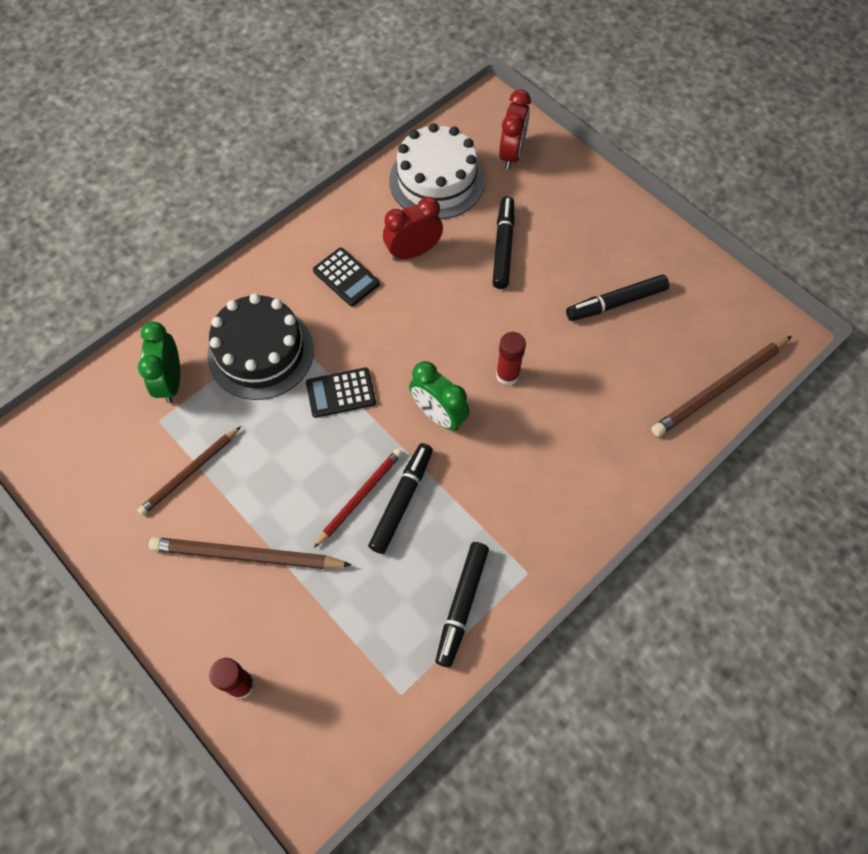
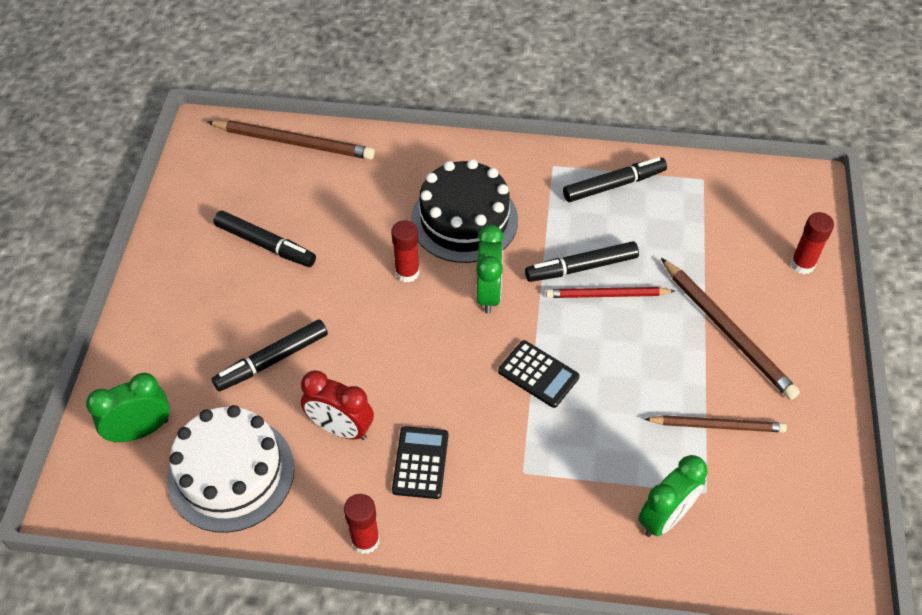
camera: 130 degrees left, 10 degrees down
(260, 352) = (564, 468): black cake -> black cake (464, 220)
(326, 217) = (365, 540): none -> red glue stick
(511, 154) = (141, 430): red clock -> green clock

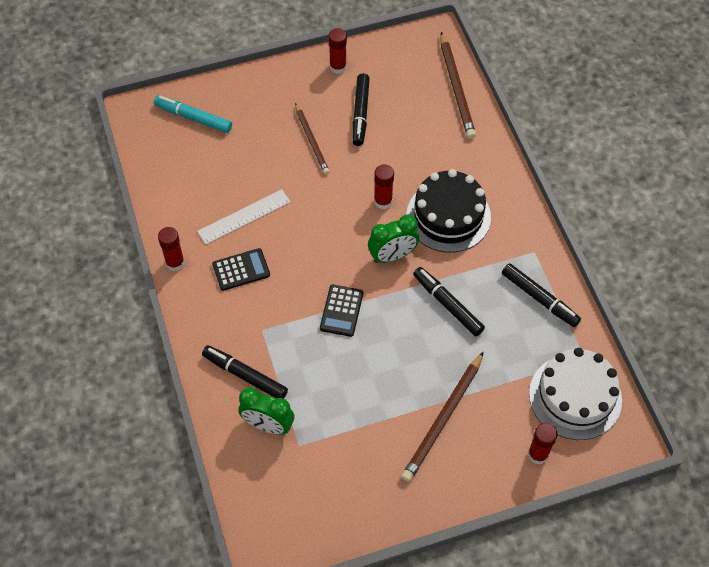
camera: 65 degrees right, 5 degrees up
(141, 430) = (193, 118): green clock -> turquoise marker
(179, 240) = (338, 67): none -> red glue stick
(231, 473) = (187, 175): white cake -> white cake (575, 397)
(272, 360) = (274, 158): black marker -> black marker (245, 375)
(340, 428) = (244, 217): red clock -> white ruler
(607, 295) = (432, 329): red pencil -> none
(717, 425) = (356, 436): brown pencil -> brown pencil (312, 140)

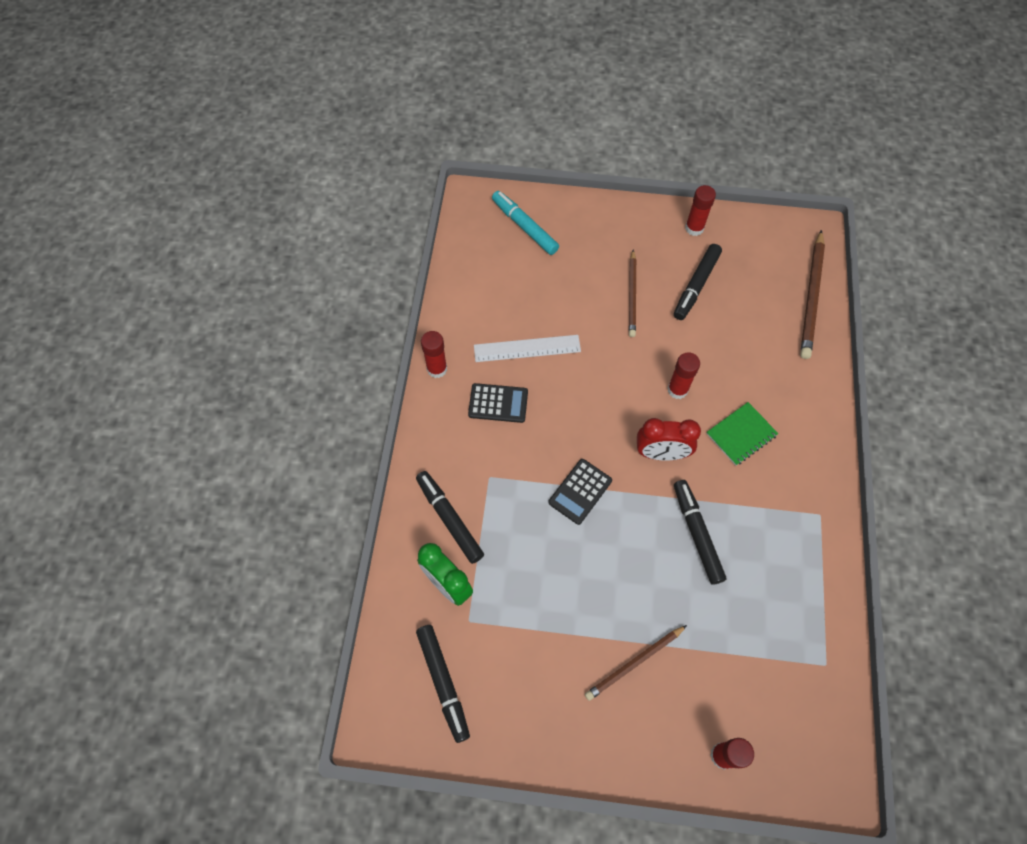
camera: 25 degrees right, 5 degrees up
(392, 256) = (661, 454): green clock -> red clock
(443, 419) = (634, 663): brown pencil -> brown pencil, size x0.66
(448, 216) = (741, 434): black cake -> green notebook
(539, 299) = (803, 571): black marker -> black marker (443, 683)
(575, 397) = (795, 706): white cake -> none

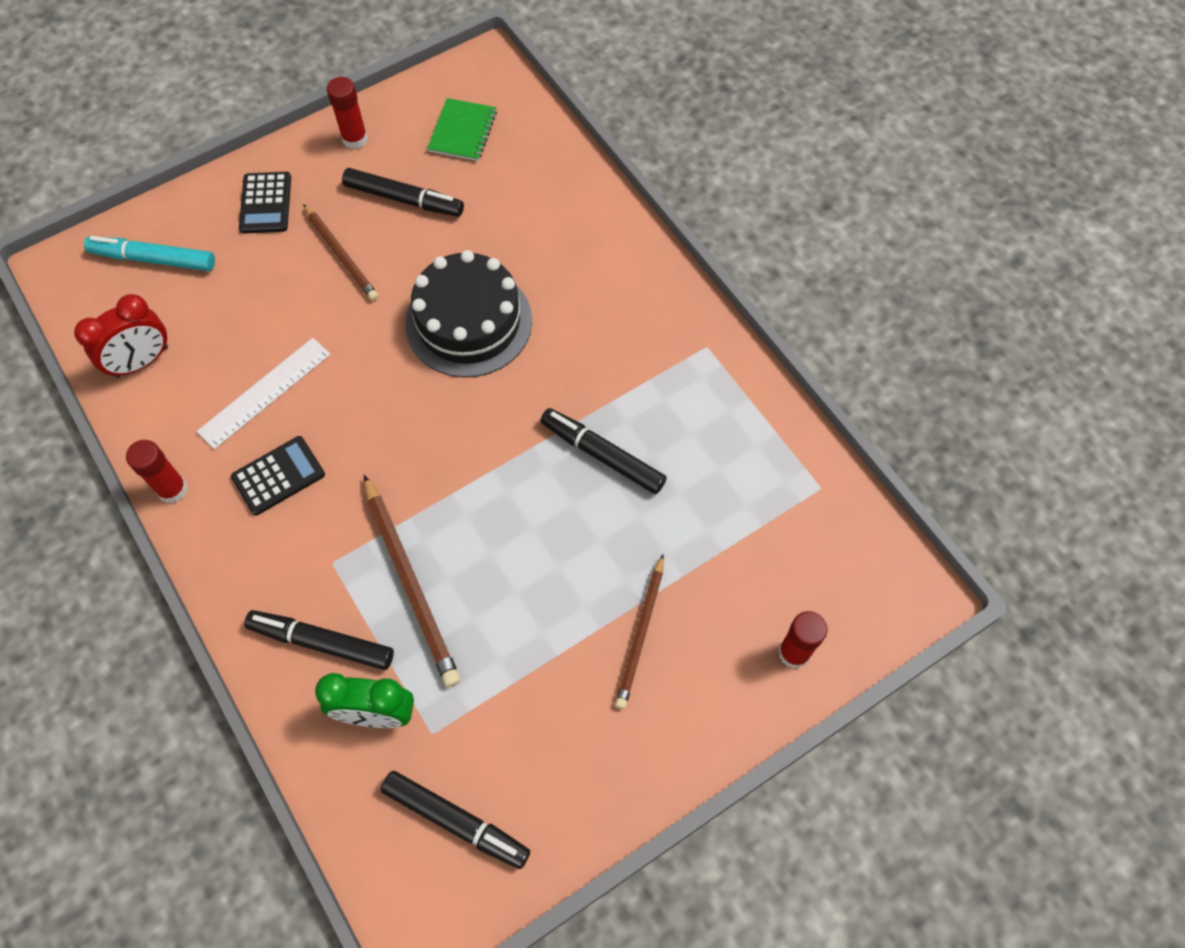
camera: 40 degrees left, 0 degrees up
(580, 491) = (447, 503): black calculator -> black calculator (266, 203)
(661, 454) = (503, 401): red clock -> red clock (142, 362)
(677, 390) = (469, 322): red glue stick -> black cake
(696, 286) = (404, 199): black marker -> black marker turned 60 degrees counterclockwise
(741, 434) = (570, 322): green notebook -> green notebook (462, 131)
(811, 297) = (534, 133): brown pencil -> brown pencil (411, 582)

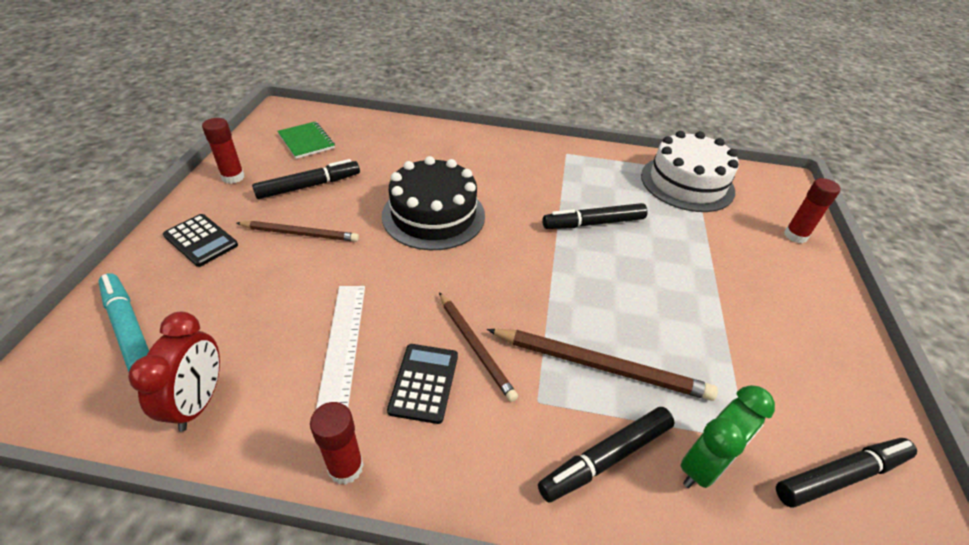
camera: 50 degrees left, 20 degrees down
(153, 259) = (129, 328): turquoise marker -> turquoise marker turned 90 degrees clockwise
(641, 634) = (737, 282): brown pencil -> brown pencil (475, 346)
(783, 495) = (687, 183): none -> white cake

